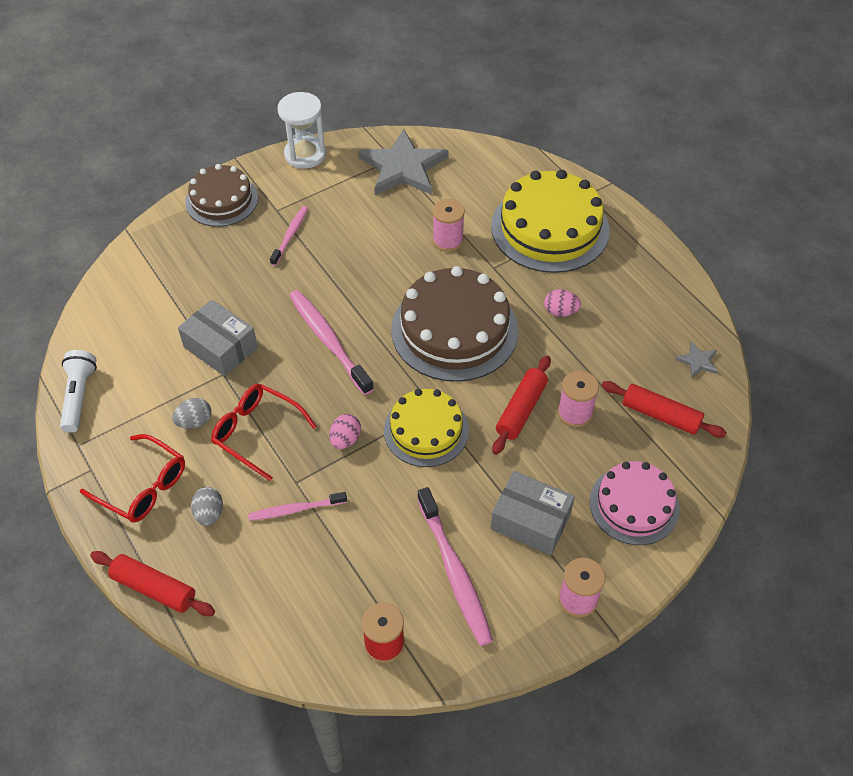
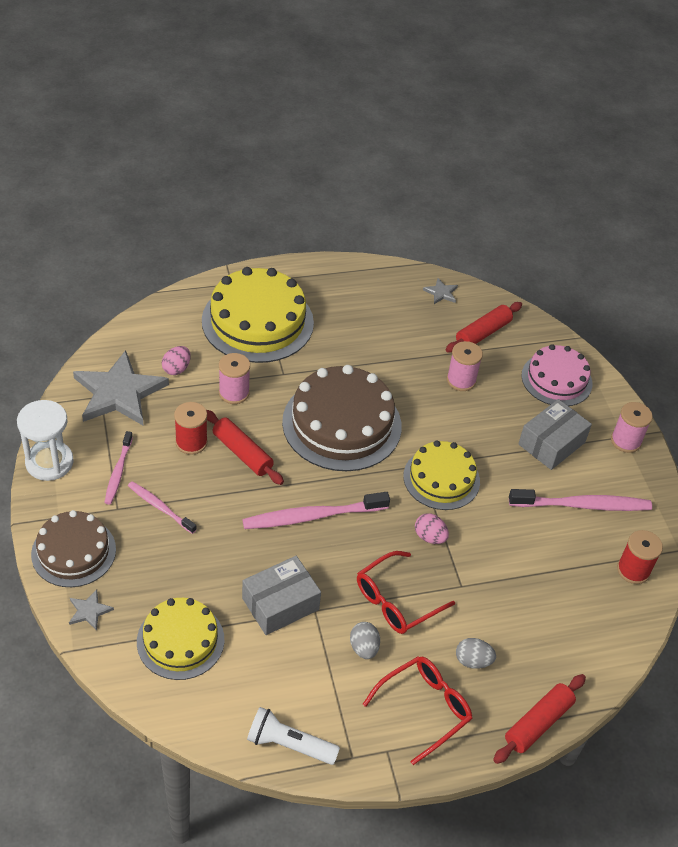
camera: 75 degrees left, 5 degrees down
(159, 293) = (180, 640): none -> yellow cake
(168, 229) = (89, 611): none -> grey star
(296, 509) = (490, 594): pink toothbrush -> pink toothbrush (118, 472)
(372, 231) = (191, 442): none -> red spool
(521, 410) = (445, 411): red rolling pin -> red rolling pin (242, 453)
(560, 312) = (355, 350): pink egg -> pink egg (176, 369)

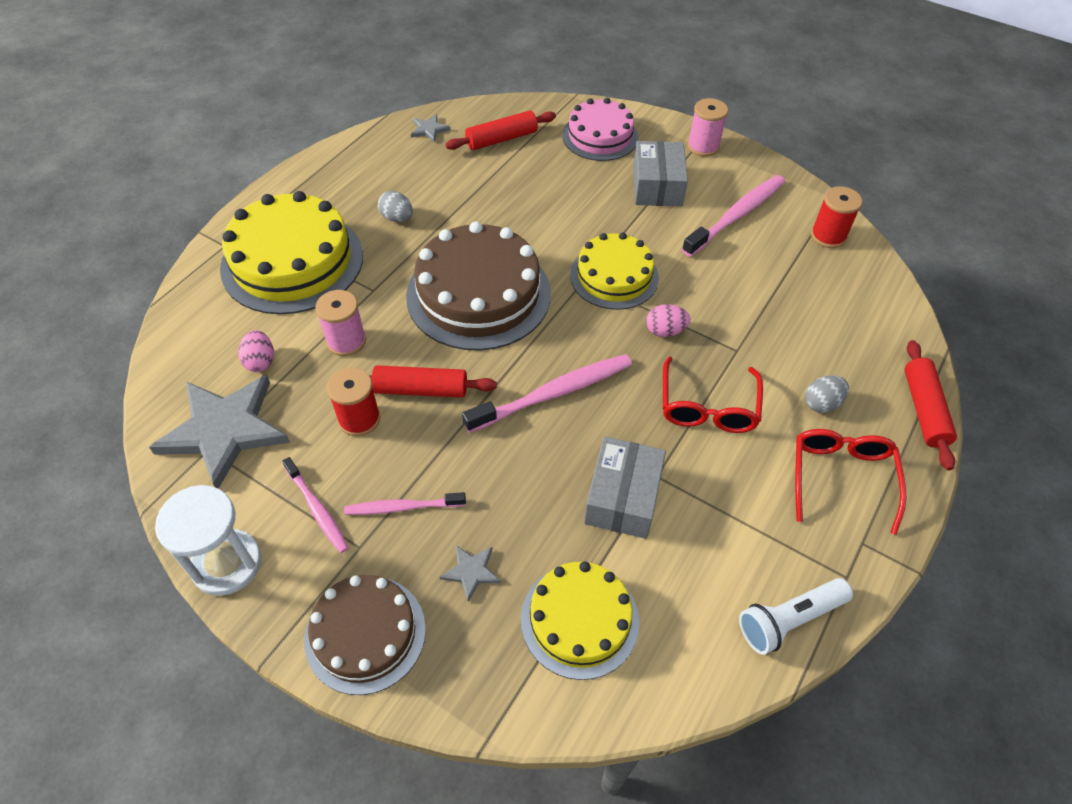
camera: 40 degrees left, 5 degrees up
(89, 611) = (456, 680): grey star -> grey star (471, 572)
(313, 516) = (552, 394): pink toothbrush -> pink toothbrush turned 150 degrees counterclockwise
(364, 648) = (735, 471): grey egg -> grey egg (397, 218)
(461, 380) = (531, 187): pink spool -> none
(482, 333) = (501, 139): red rolling pin -> red rolling pin turned 60 degrees clockwise

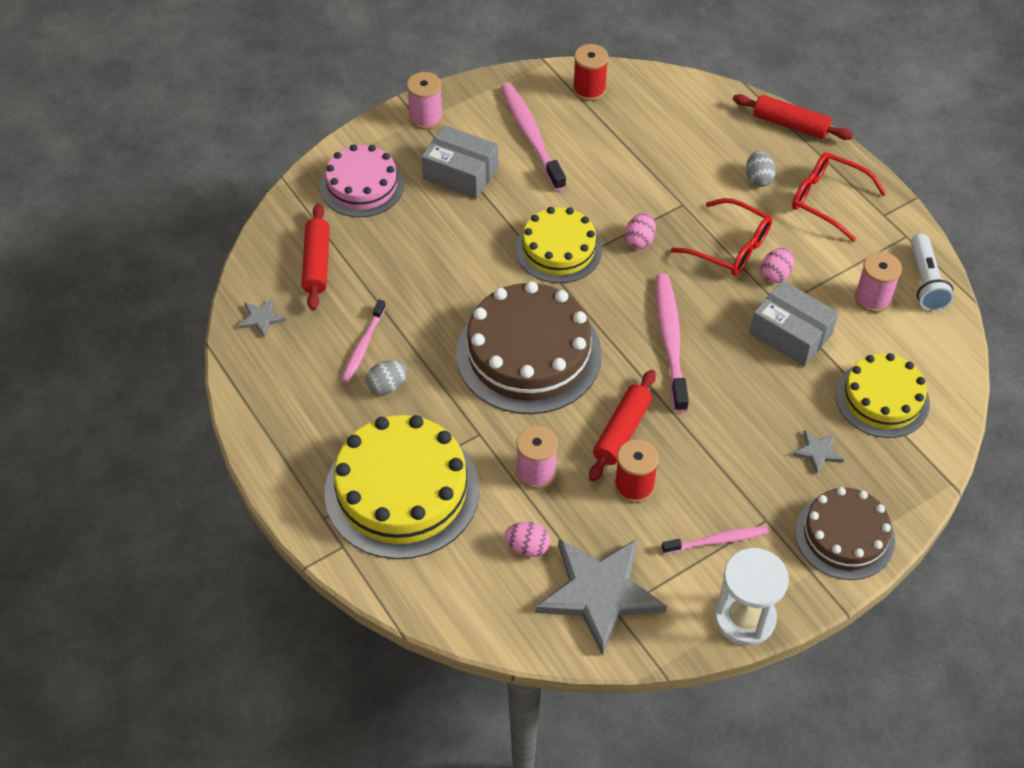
camera: 65 degrees left, 0 degrees up
(403, 507) = (740, 479): pink toothbrush -> pink toothbrush (363, 346)
(697, 459) = (775, 275): none -> pink egg
(725, 567) = (872, 298): none -> pink spool

